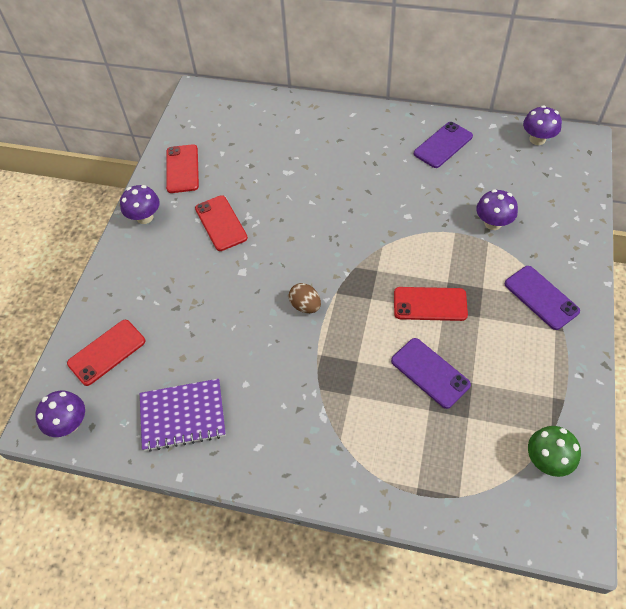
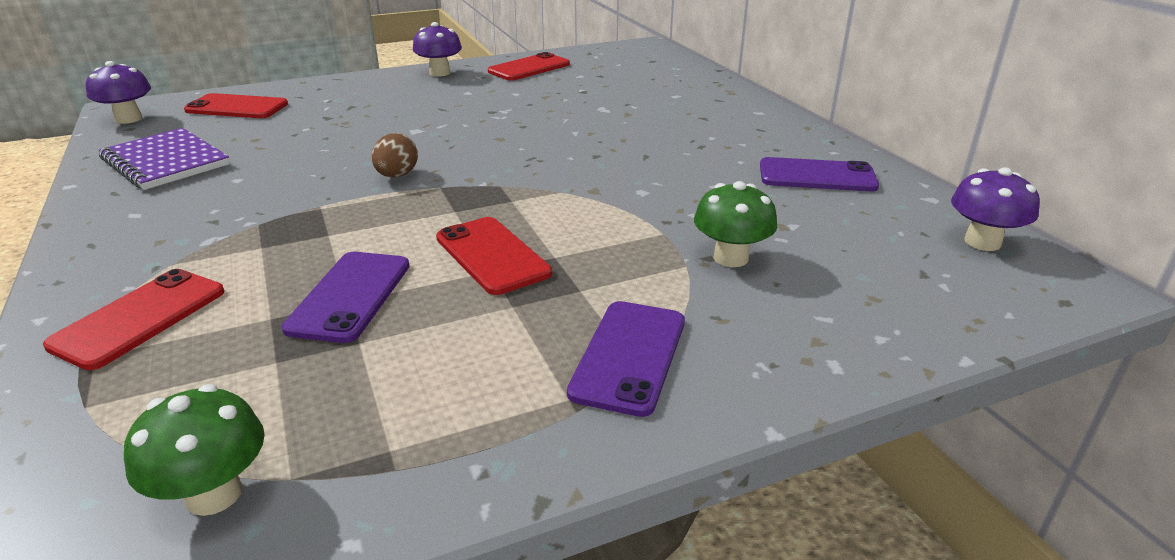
camera: 50 degrees right, 25 degrees down
(221, 223) = (476, 102): red phone -> red phone (140, 318)
(493, 223) = (731, 258): purple mushroom -> green mushroom

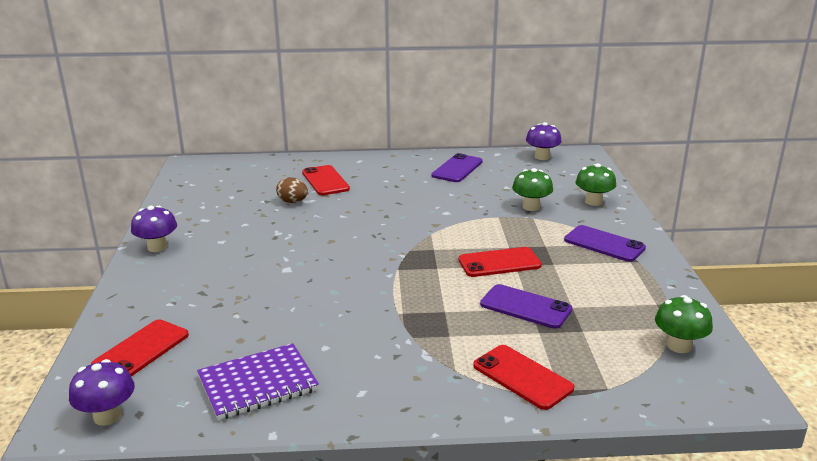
camera: 70 degrees left, 5 degrees down
(397, 176) = (368, 282): brown egg -> brown egg (293, 202)
(529, 68) = (190, 211): red phone -> red phone (325, 181)
(826, 324) = (593, 202): none -> green mushroom

